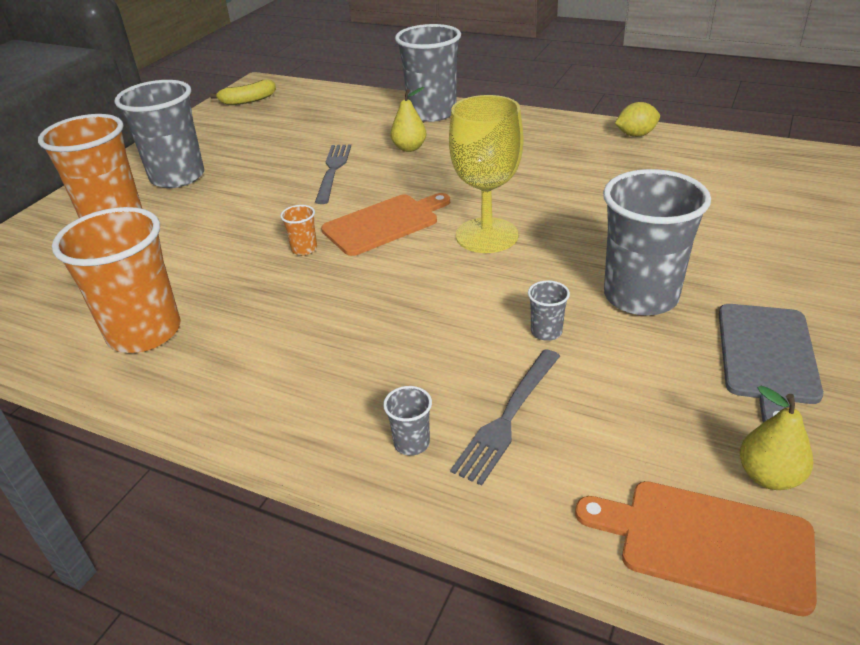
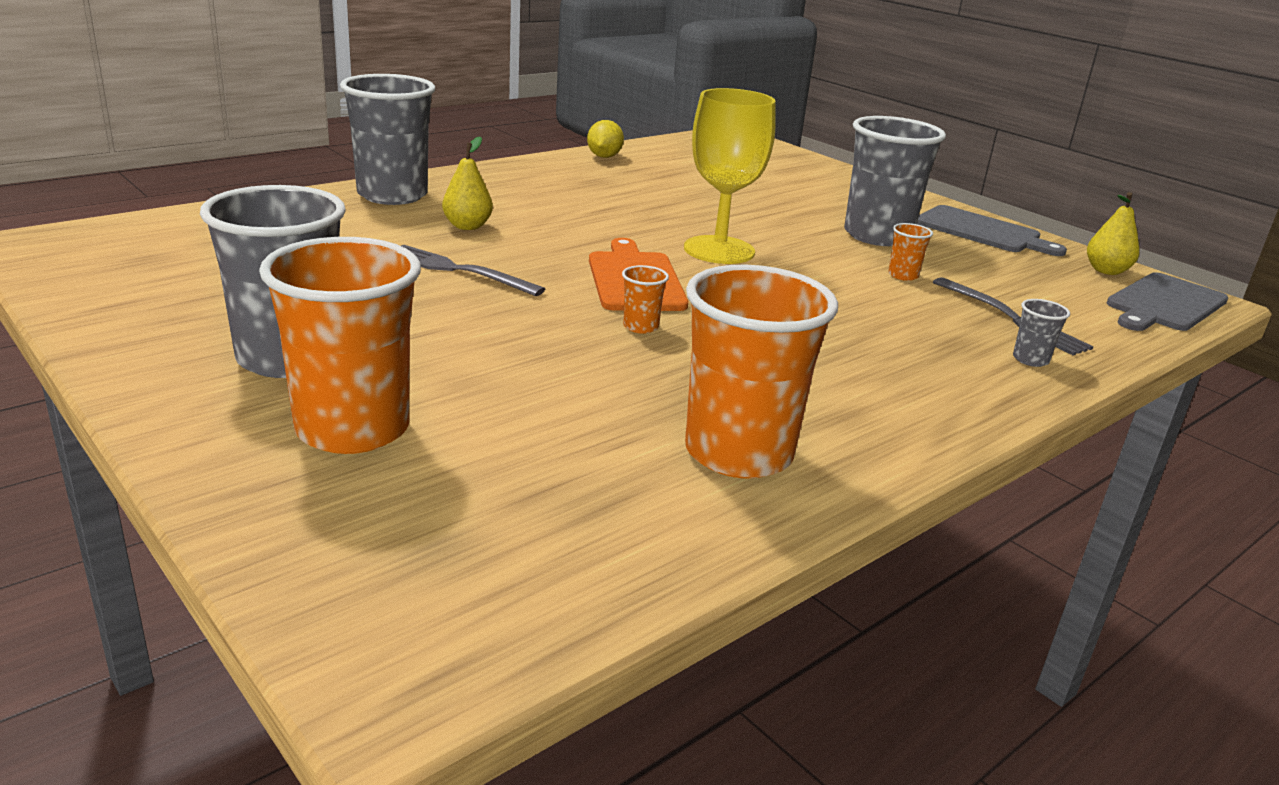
camera: 70 degrees left, 10 degrees down
(248, 100) = (93, 261): yellow banana -> none
(546, 332) = (903, 275): grey cup -> orange cup
(706, 542) = (1164, 304): orange cutting board -> grey cutting board

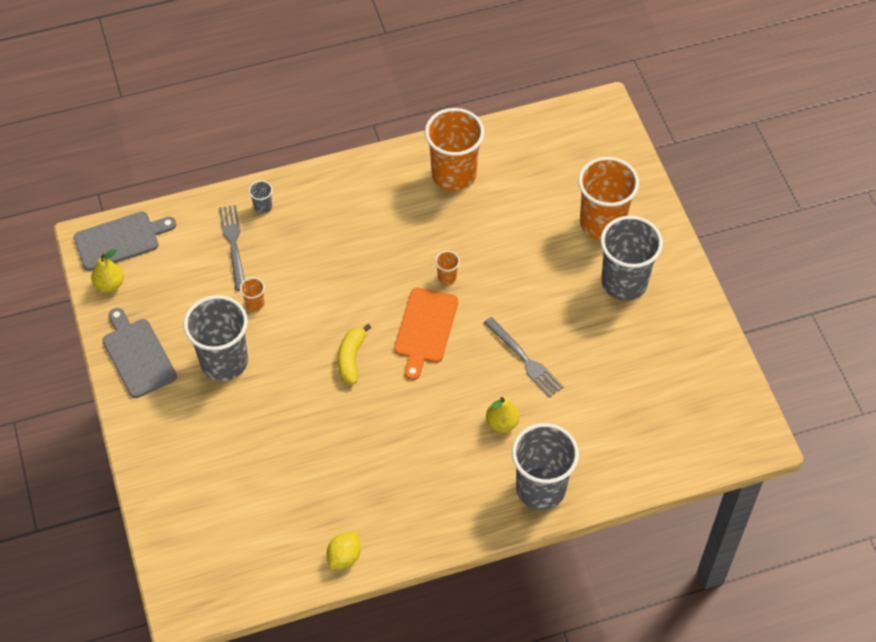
camera: 155 degrees left, 30 degrees up
(719, 250) = (351, 358): yellow goblet -> yellow banana

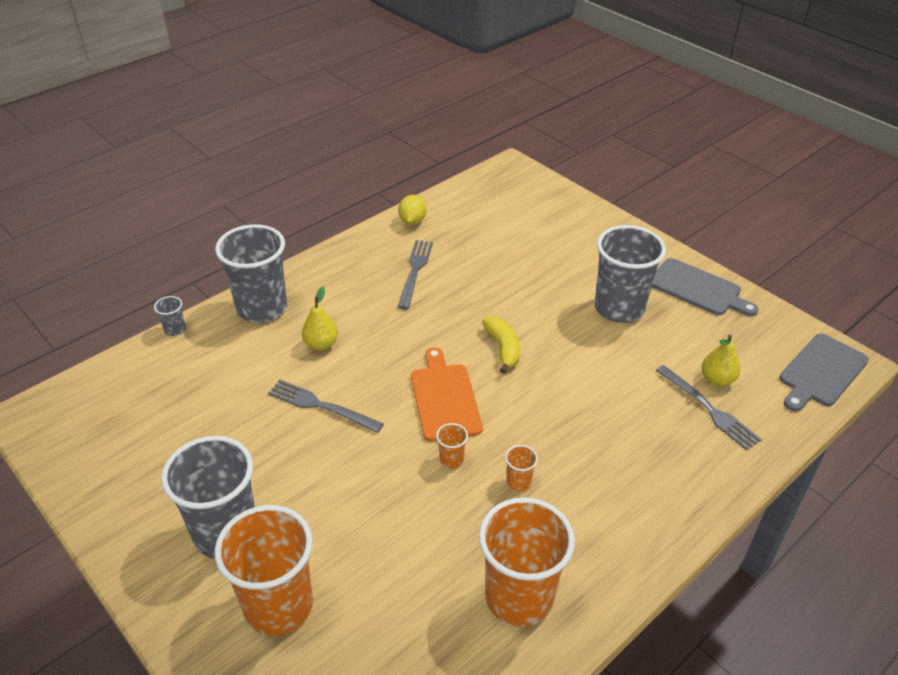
camera: 155 degrees right, 15 degrees down
(109, 284) = (785, 332): yellow pear -> yellow pear (717, 379)
(255, 303) = (635, 362): orange cup -> orange cup (518, 482)
(263, 207) = (716, 460): grey cup -> grey cup (175, 329)
(378, 480) = (415, 271): none -> grey fork

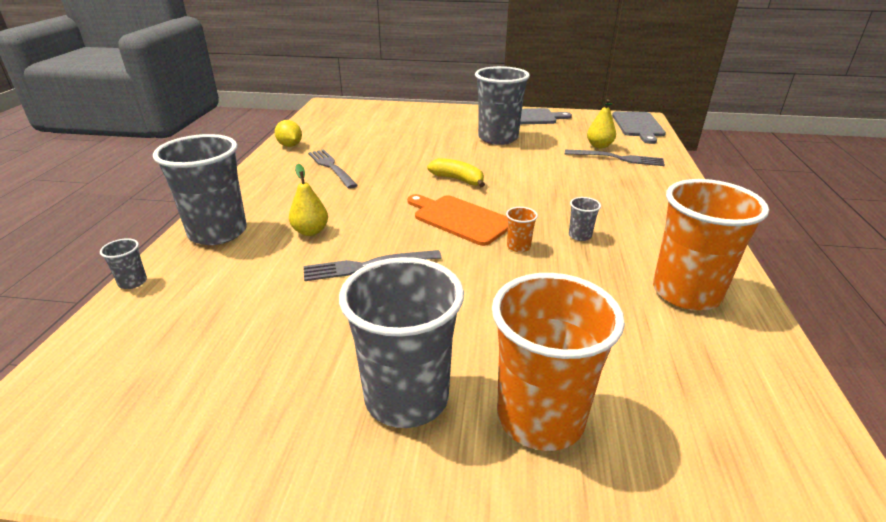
camera: 40 degrees left, 10 degrees down
(518, 482) = (580, 236): orange cup -> grey cup

